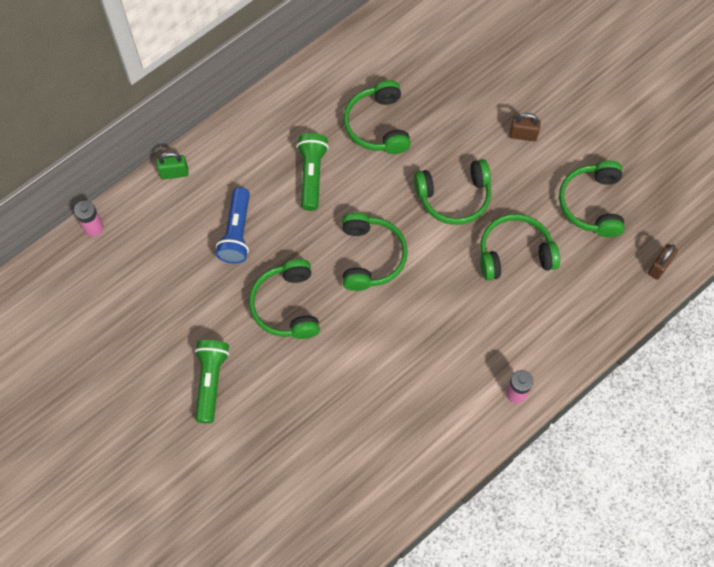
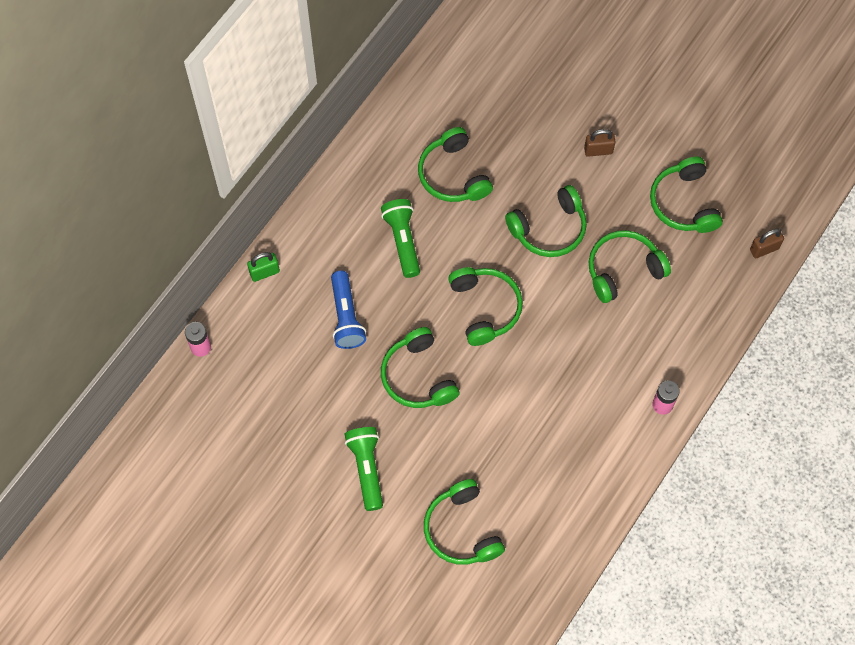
camera: 15 degrees left, 0 degrees up
(283, 464) = (461, 530): none -> green headphones
(659, 267) = (764, 249): brown padlock -> brown padlock turned 45 degrees clockwise

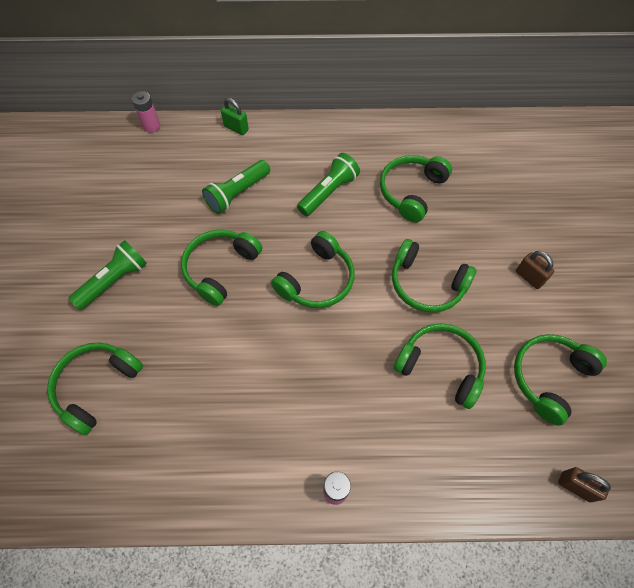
camera: 55 degrees right, 5 degrees down
(346, 317) = (237, 193): blue flashlight -> green flashlight

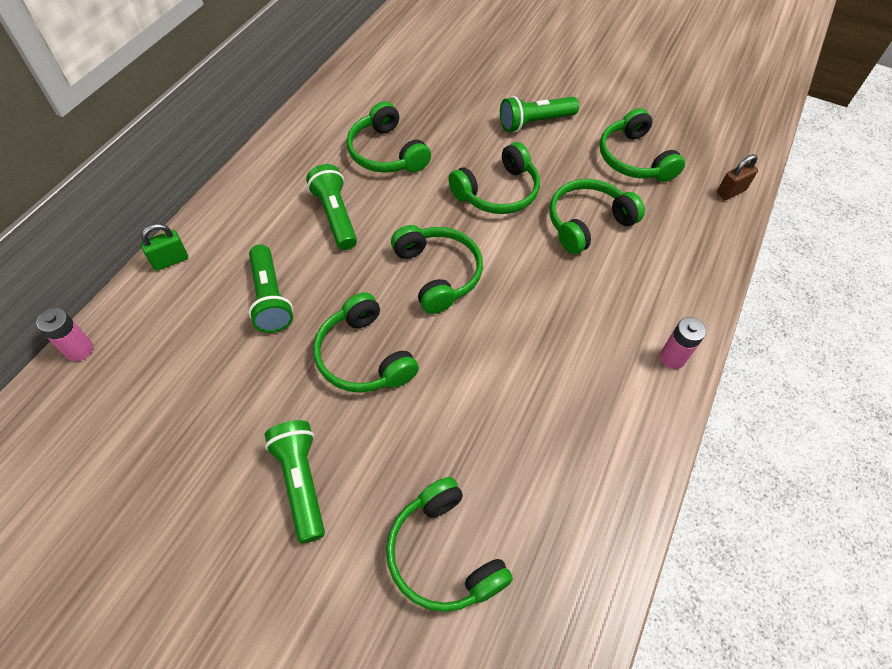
camera: 65 degrees left, 5 degrees down
(529, 277) = (534, 122): brown padlock -> green flashlight

